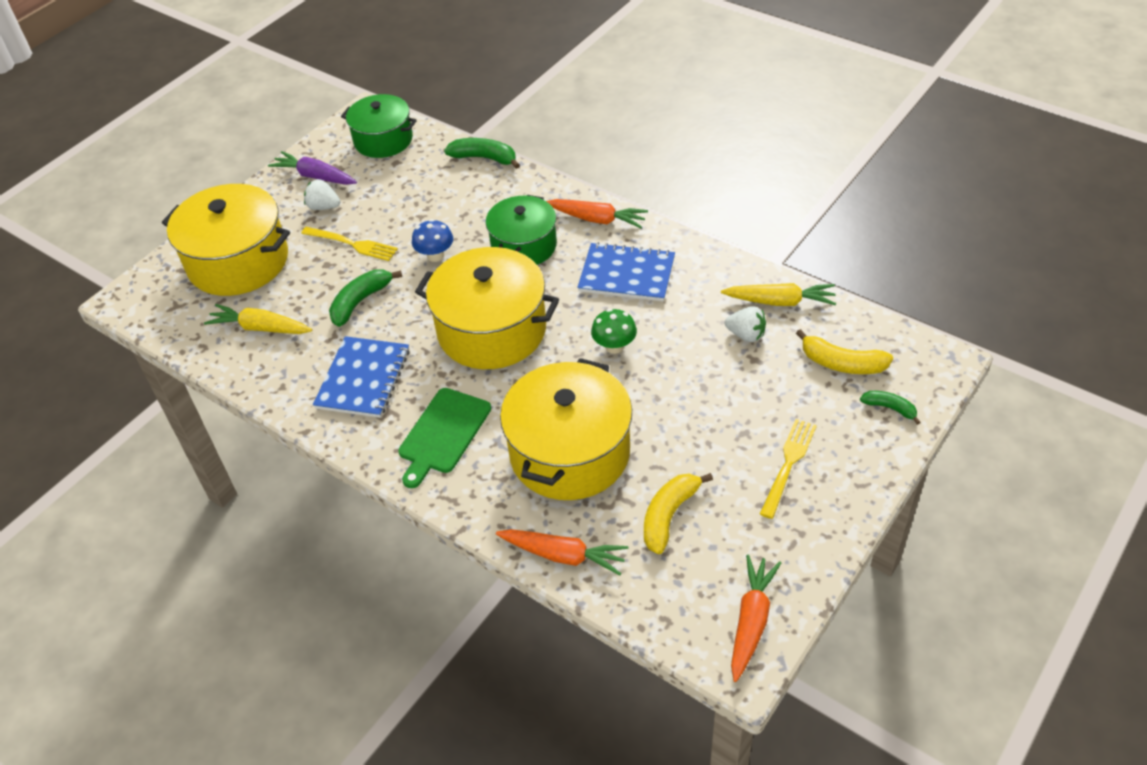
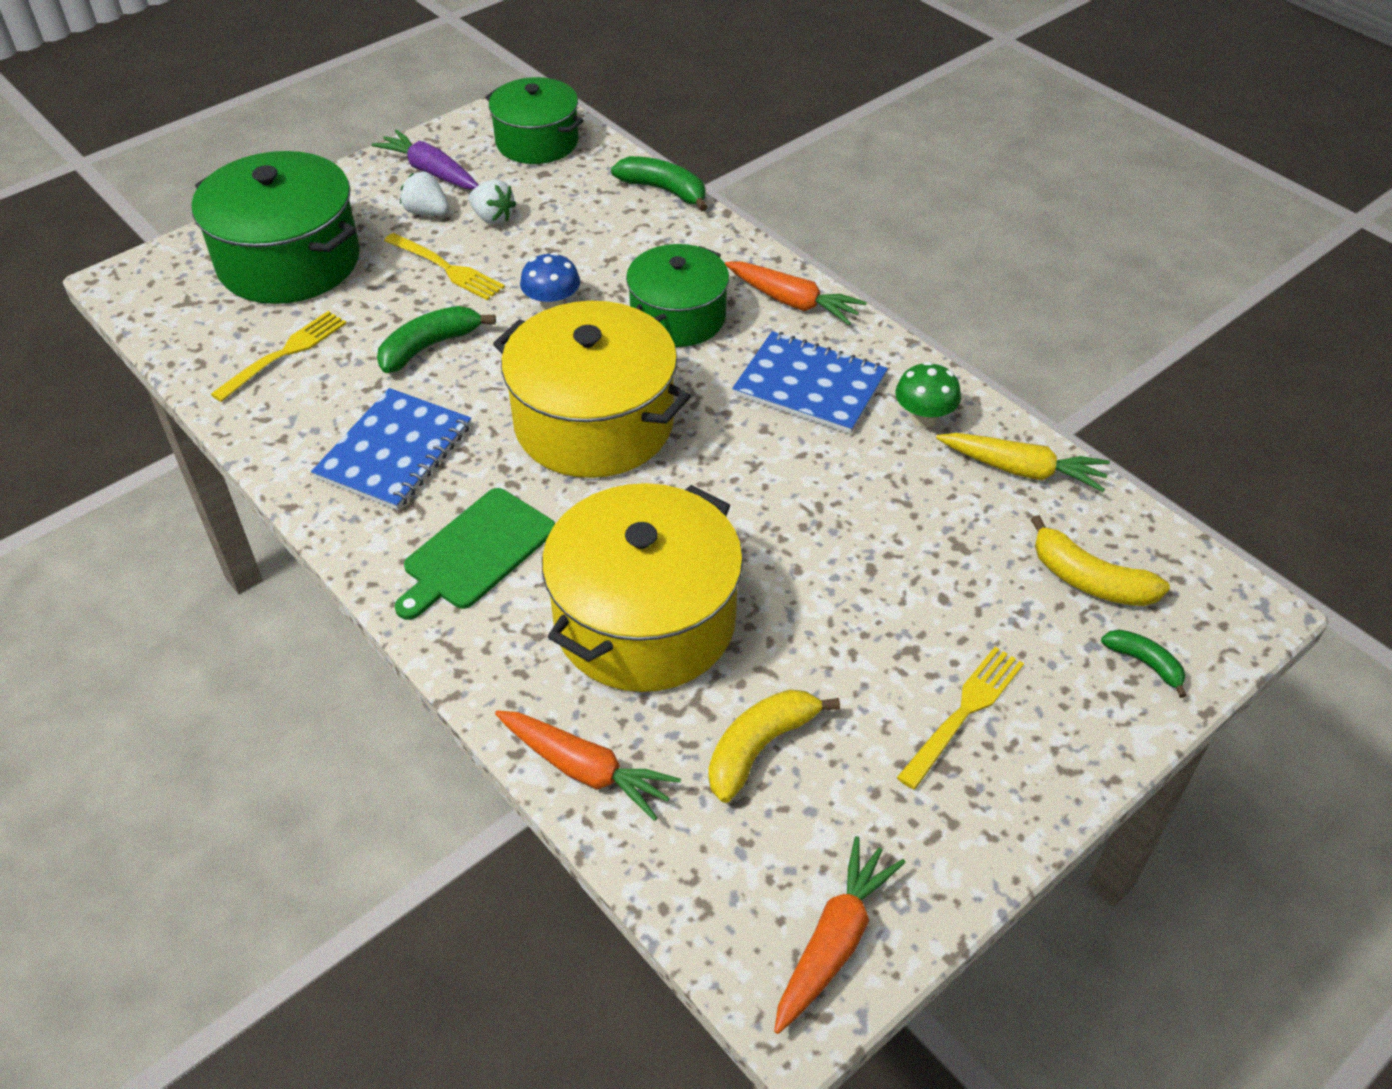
camera: 10 degrees right, 0 degrees up
(238, 261) = (289, 261): yellow pot -> green pot
(260, 328) = (284, 354): yellow carrot -> yellow fork
(614, 346) = (759, 482): green mushroom -> green mushroom (923, 418)
(746, 335) = (957, 507): white strawberry -> white strawberry (493, 217)

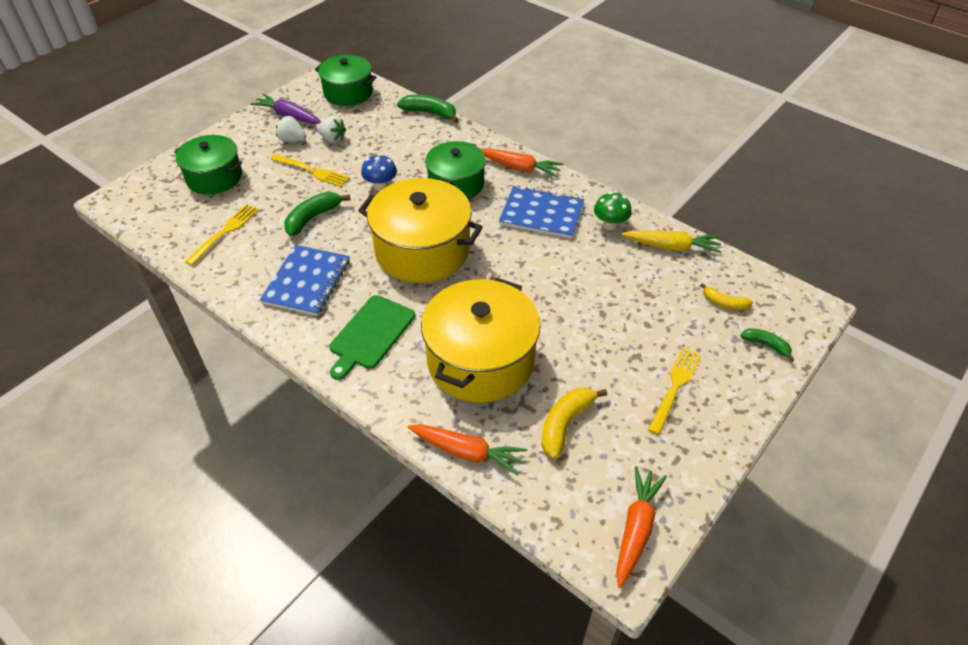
camera: 10 degrees left, 0 degrees up
(289, 261) = (214, 177): green pot -> green pot, size x0.64
(1089, 580) = (724, 303): yellow banana -> yellow banana, size x0.62

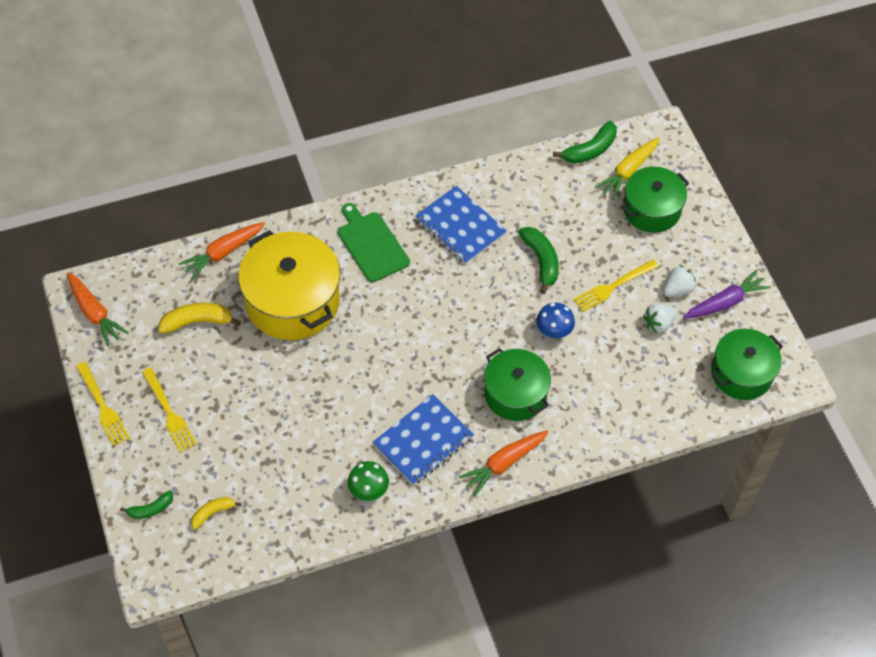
camera: 120 degrees right, 10 degrees up
(225, 232) = (563, 193): yellow fork -> yellow fork (103, 406)
(422, 250) = (441, 322): yellow pot -> none
(430, 113) = (654, 432): green banana -> green banana (590, 150)
(565, 424) = (197, 322): yellow banana -> yellow banana turned 75 degrees counterclockwise
(672, 247) = (304, 522): yellow carrot -> yellow carrot (628, 172)

